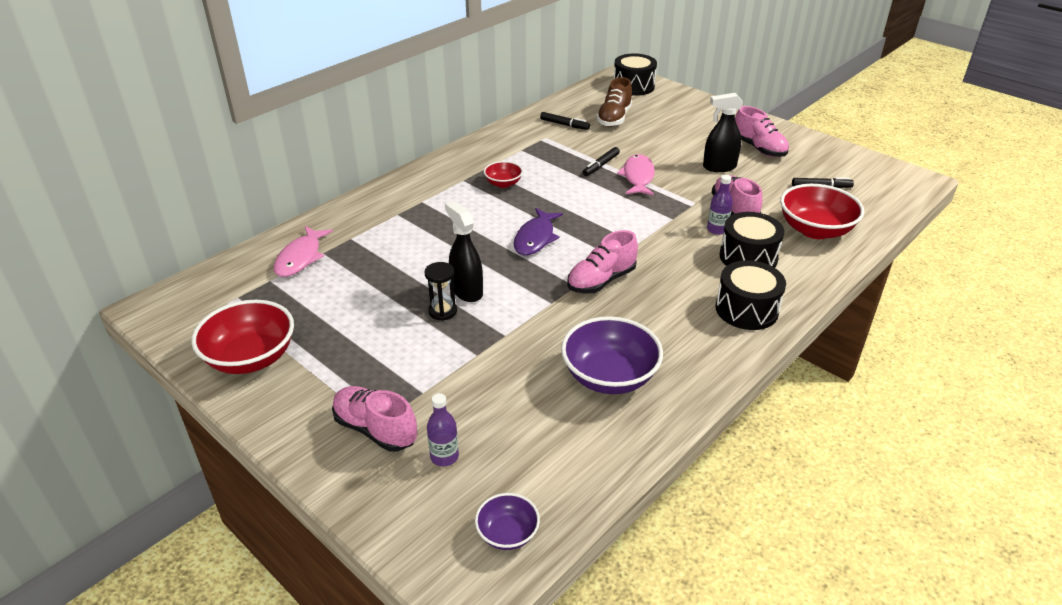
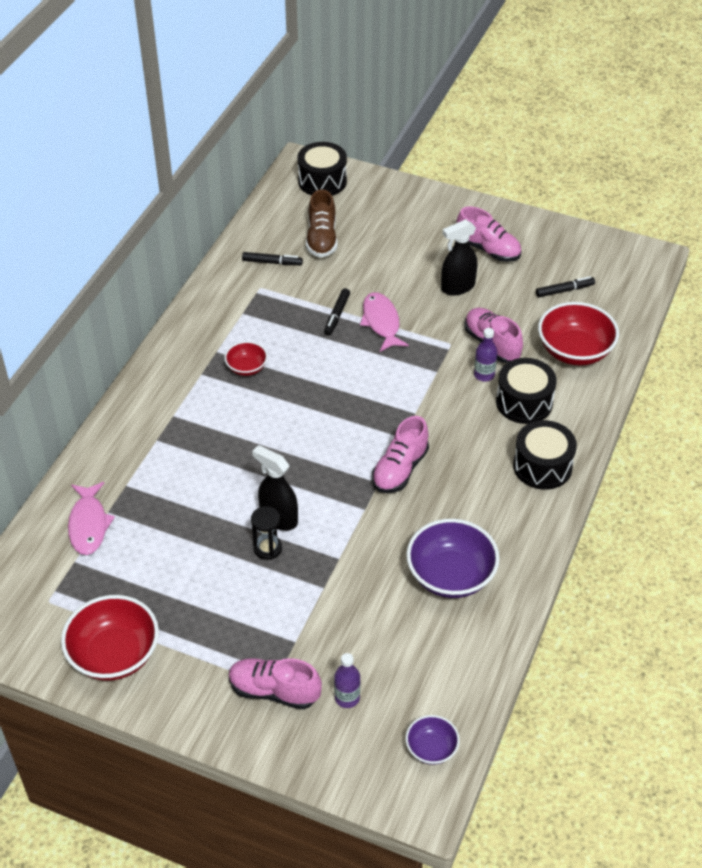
camera: 20 degrees left, 10 degrees up
(535, 238) = (314, 433): purple fish -> none

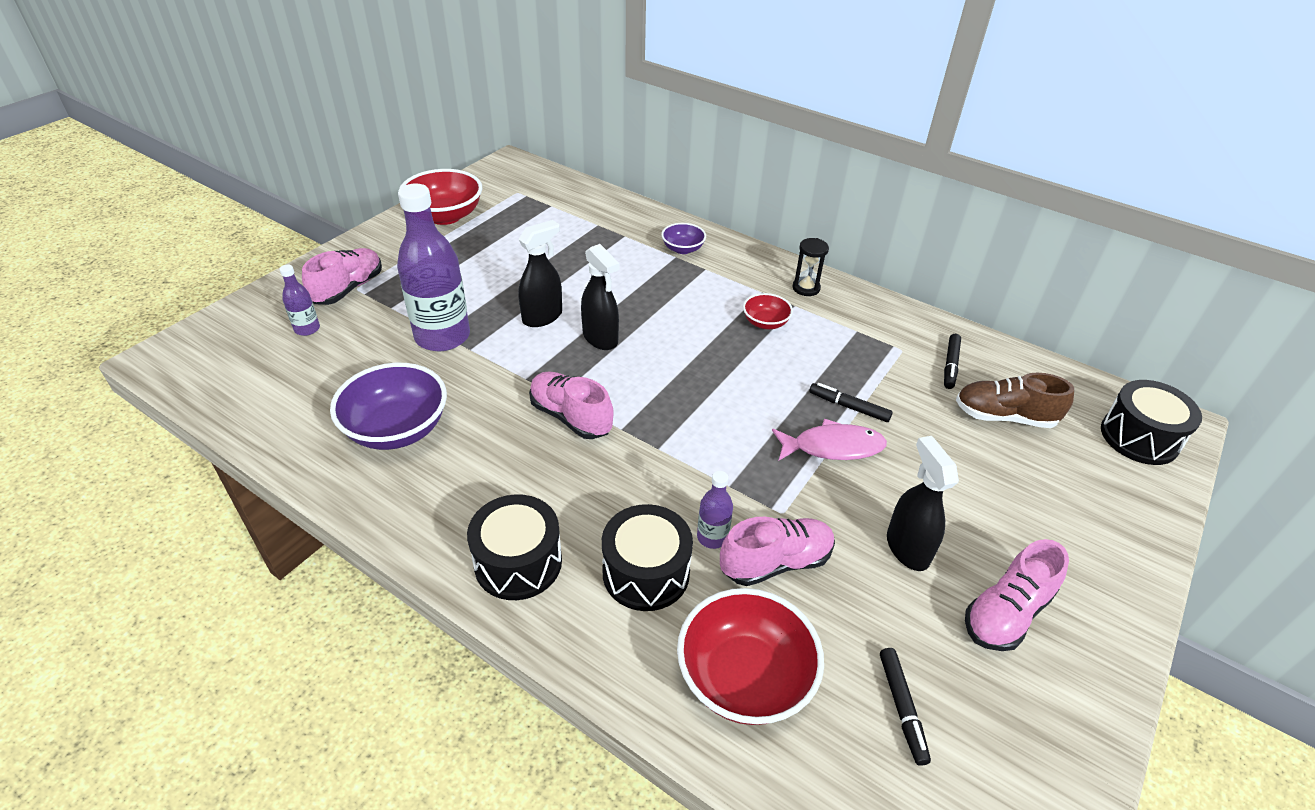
camera: 100 degrees right, 5 degrees down
(88, 524) = (587, 214): pink fish -> none
(267, 548) = (508, 305): black hourglass -> black hourglass (806, 288)
(298, 471) = (600, 338): none -> black spray bottle
(327, 584) = (442, 336): none -> purple bottle
(431, 748) = (209, 373): purple bowl -> purple bowl (682, 249)

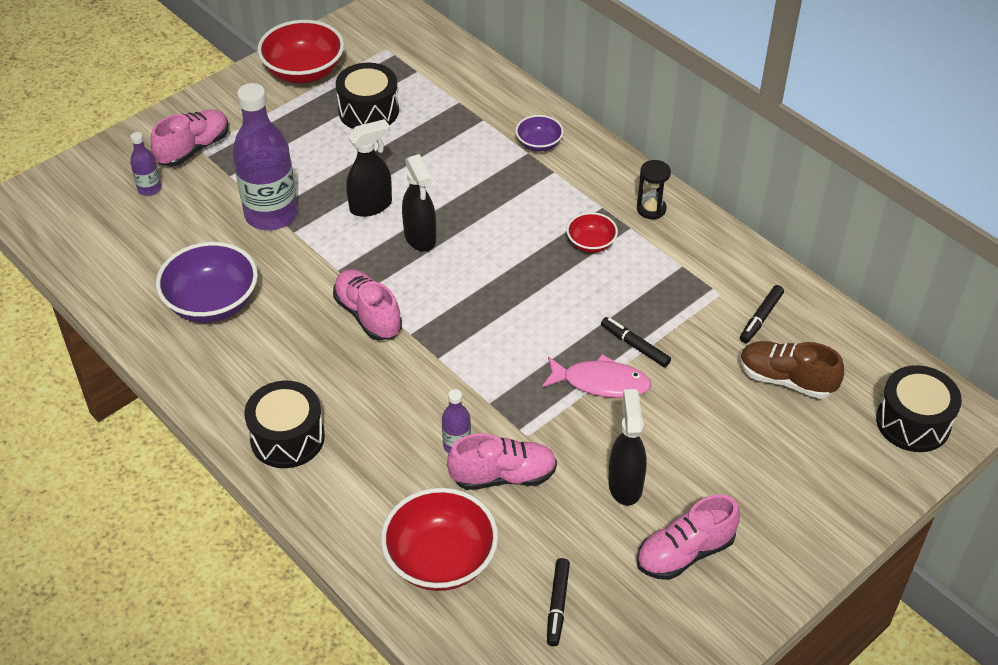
camera: 15 degrees right, 5 degrees up
(646, 572) = (390, 465): black drum -> black drum (368, 111)

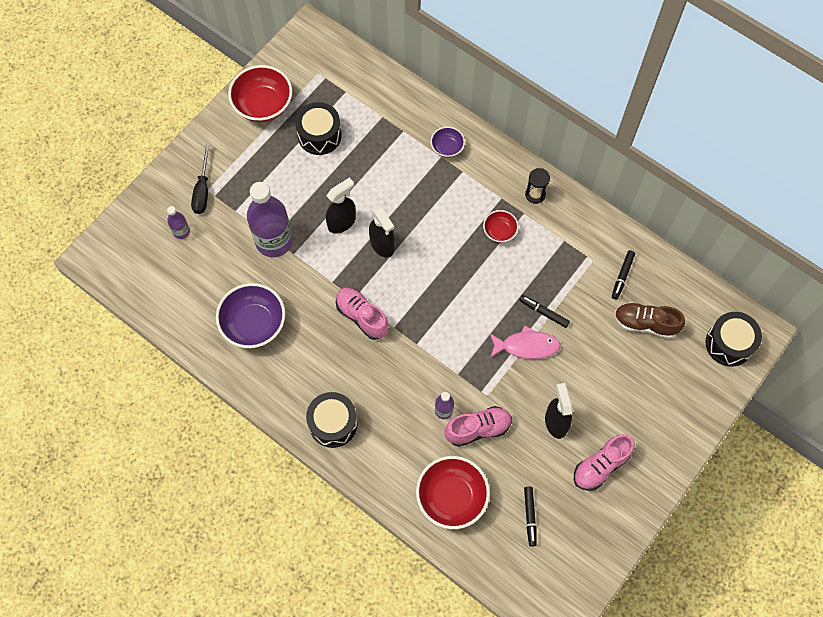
camera: 10 degrees left, 20 degrees up
(193, 149) = (202, 190): pink shoe -> black screwdriver

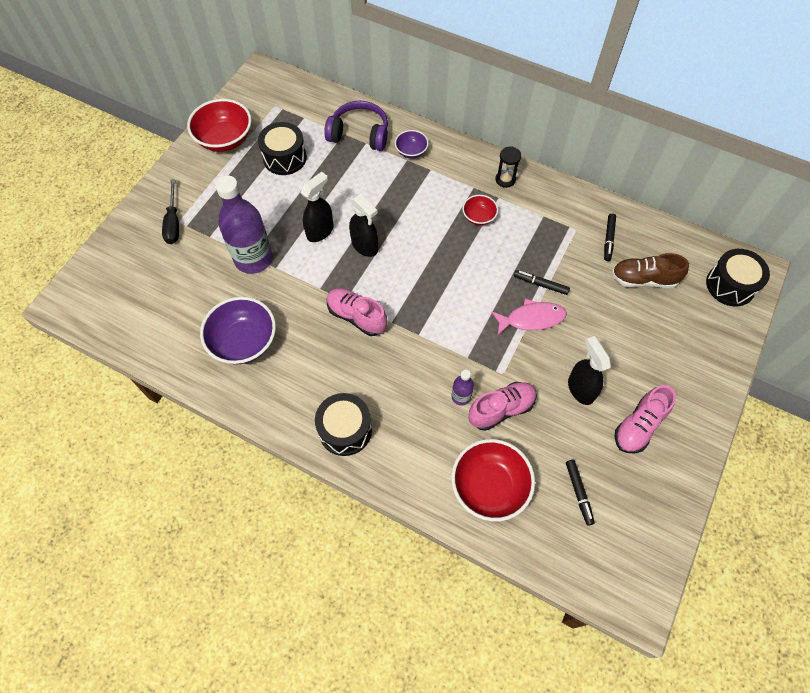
camera: 10 degrees left, 5 degrees down
(181, 232) = (156, 264): purple bottle -> none
(398, 120) = (359, 134): none -> purple headphones

